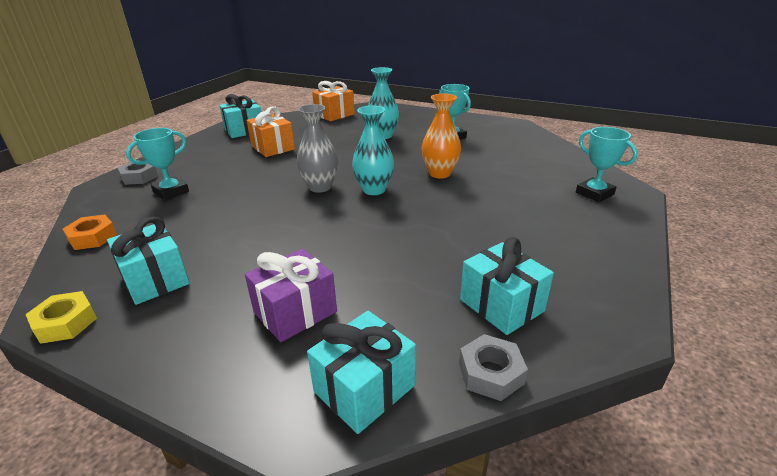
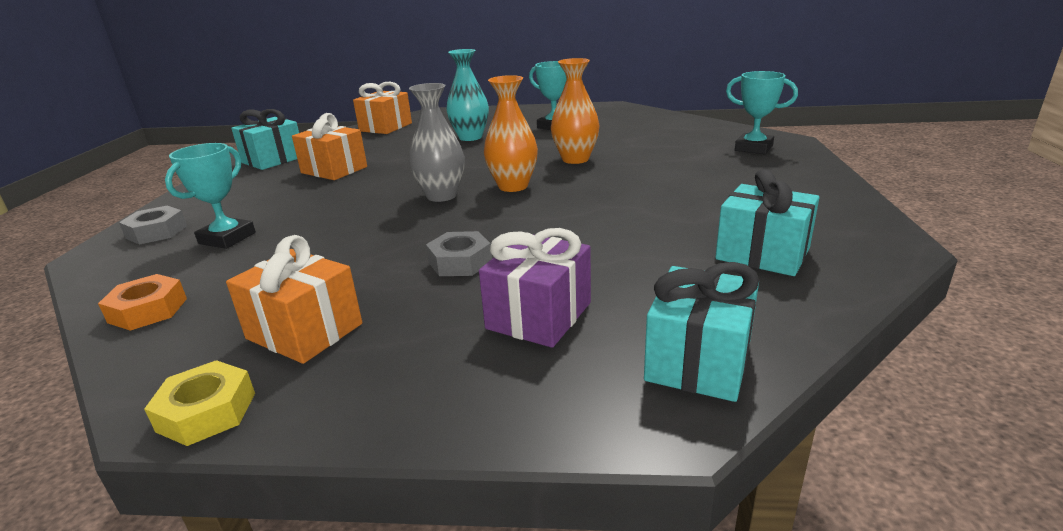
camera: 20 degrees left, 5 degrees down
(155, 279) = (305, 331): turquoise gift -> orange gift
(374, 190) = (513, 186): turquoise vase -> orange vase
(491, 373) = (813, 311): grey nut -> grey nut (460, 262)

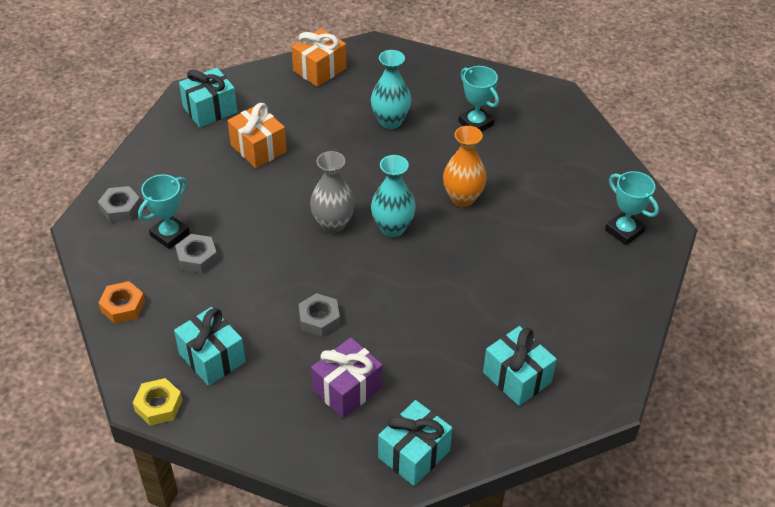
camera: 15 degrees right, 20 degrees up
(268, 248) = (197, 257): none -> grey nut
(305, 331) = (212, 358): orange gift -> turquoise gift
(513, 186) = (392, 228): orange vase -> turquoise vase

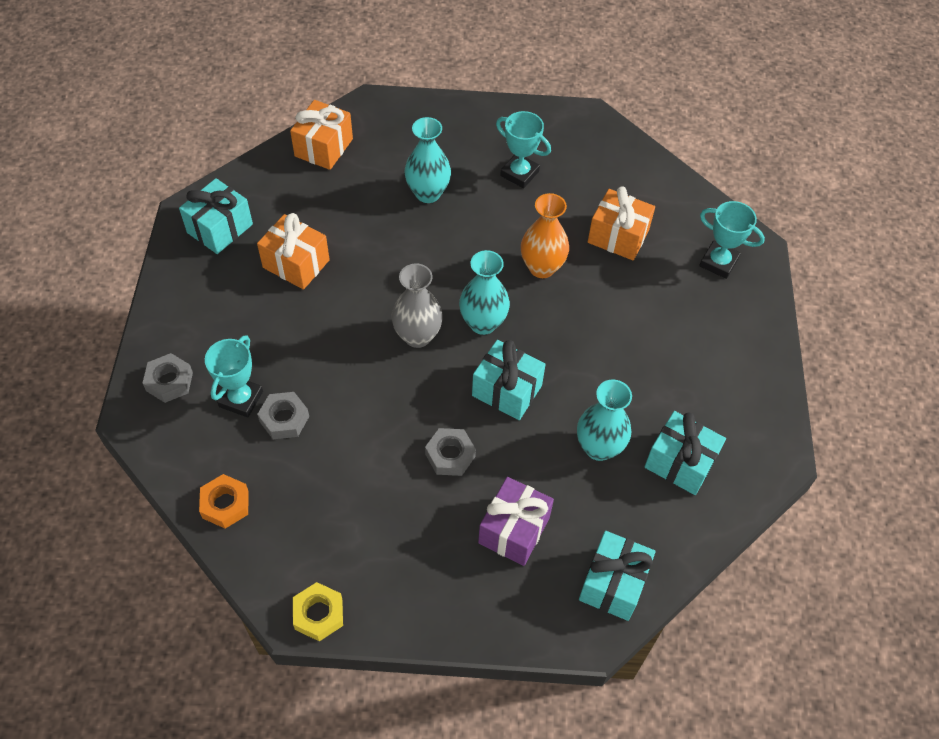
camera: 20 degrees left, 10 degrees up
(212, 358) = (353, 537): turquoise gift -> turquoise gift (507, 390)
(449, 346) = (599, 447): none -> turquoise vase
(541, 190) = (618, 236): none -> orange gift

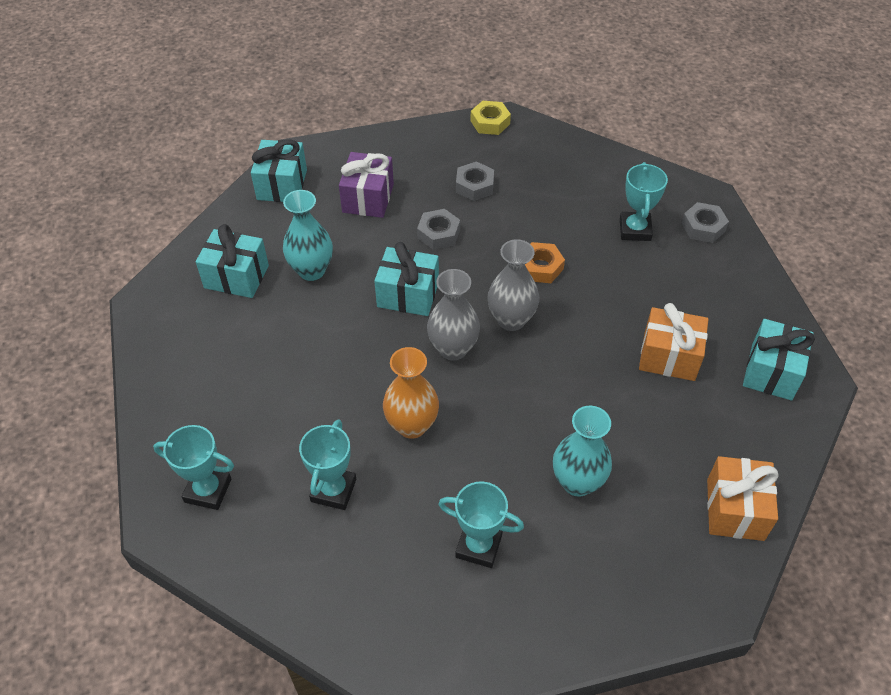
camera: 165 degrees right, 5 degrees down
(225, 504) = (596, 162): orange nut -> orange nut (540, 267)
(284, 419) = (589, 225): grey nut -> grey nut (474, 186)
(483, 323) = (453, 349): turquoise vase -> grey vase
(618, 236) = (333, 490): orange gift -> turquoise trophy

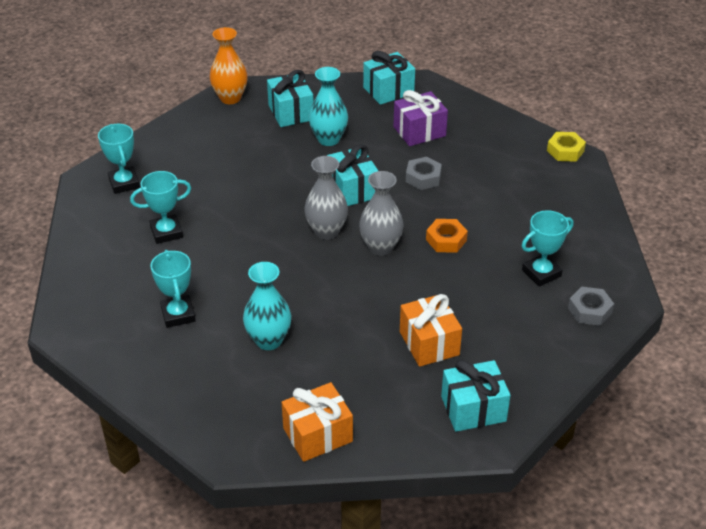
camera: 55 degrees right, 10 degrees down
(412, 425) = (245, 242): orange vase -> orange vase (230, 98)
(474, 186) = (489, 173): grey nut -> none

